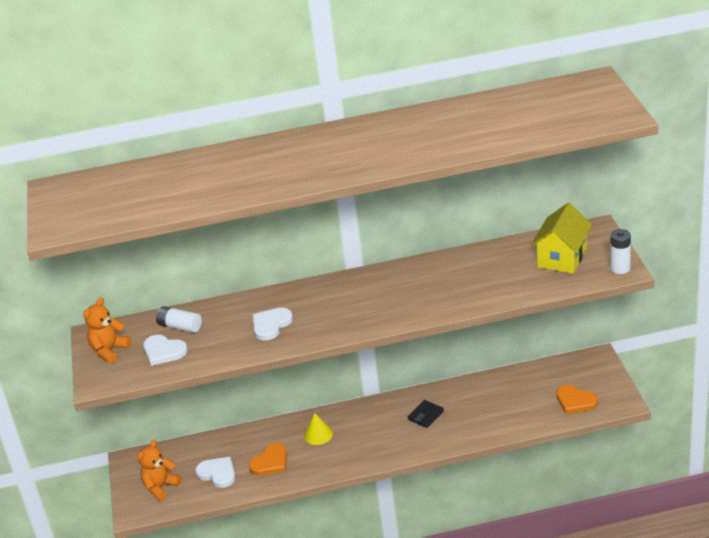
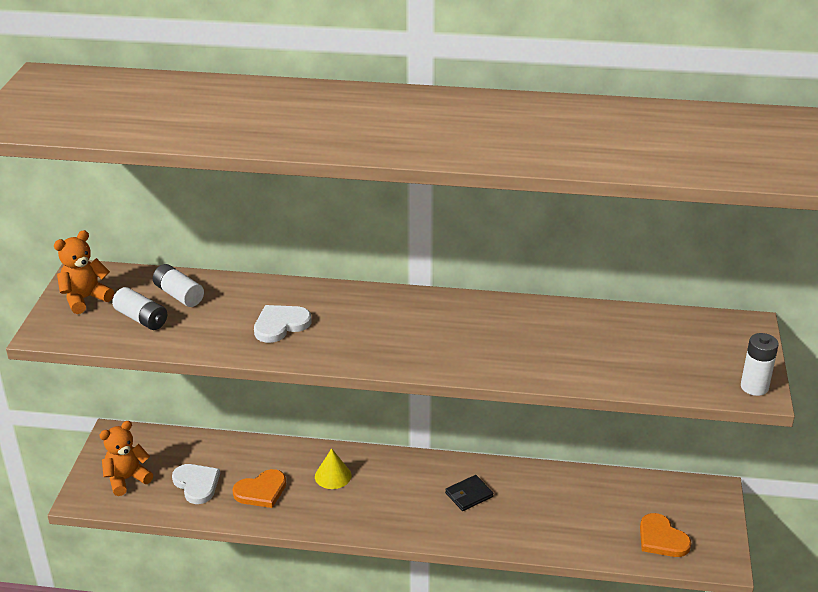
camera: 15 degrees right, 0 degrees up
(163, 351) = (142, 318): white heart -> white battery
(562, 258) = (683, 350): yellow house -> none

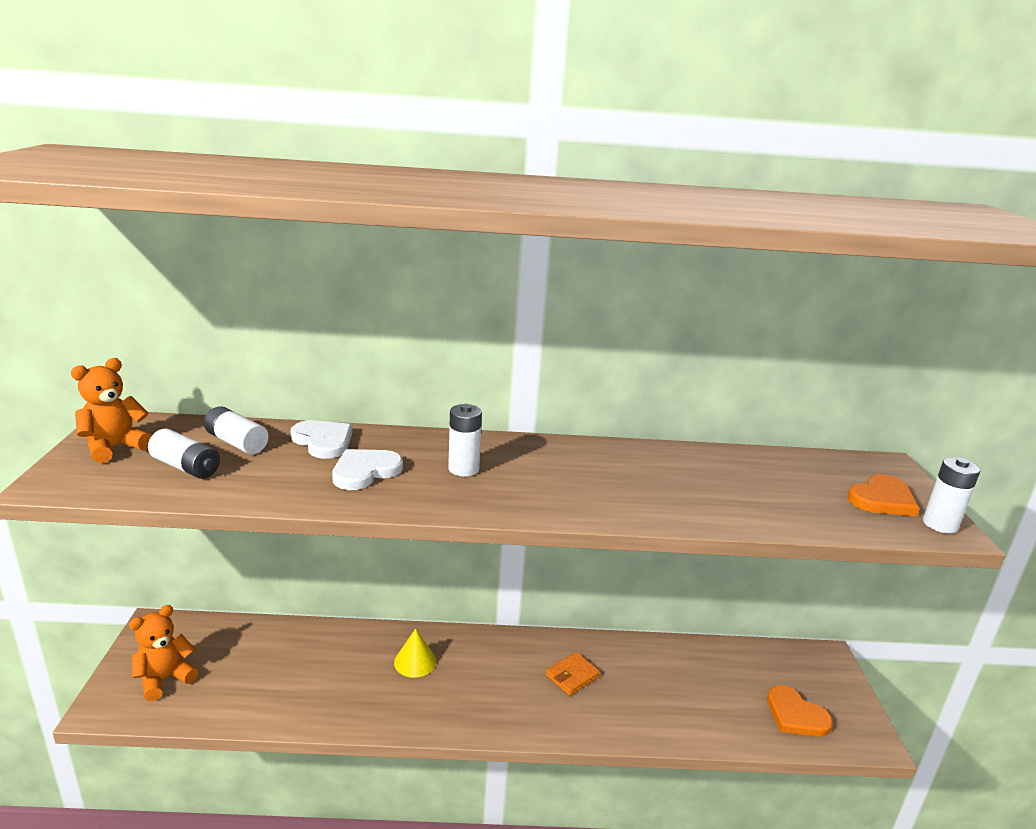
camera: 10 degrees left, 10 degrees down
(197, 484) = (252, 680): white heart -> white heart (323, 441)
(261, 491) = (331, 684): orange heart -> orange heart (882, 499)
(361, 324) = (463, 469): none -> white battery
(469, 495) = (572, 676): black wallet -> orange wallet

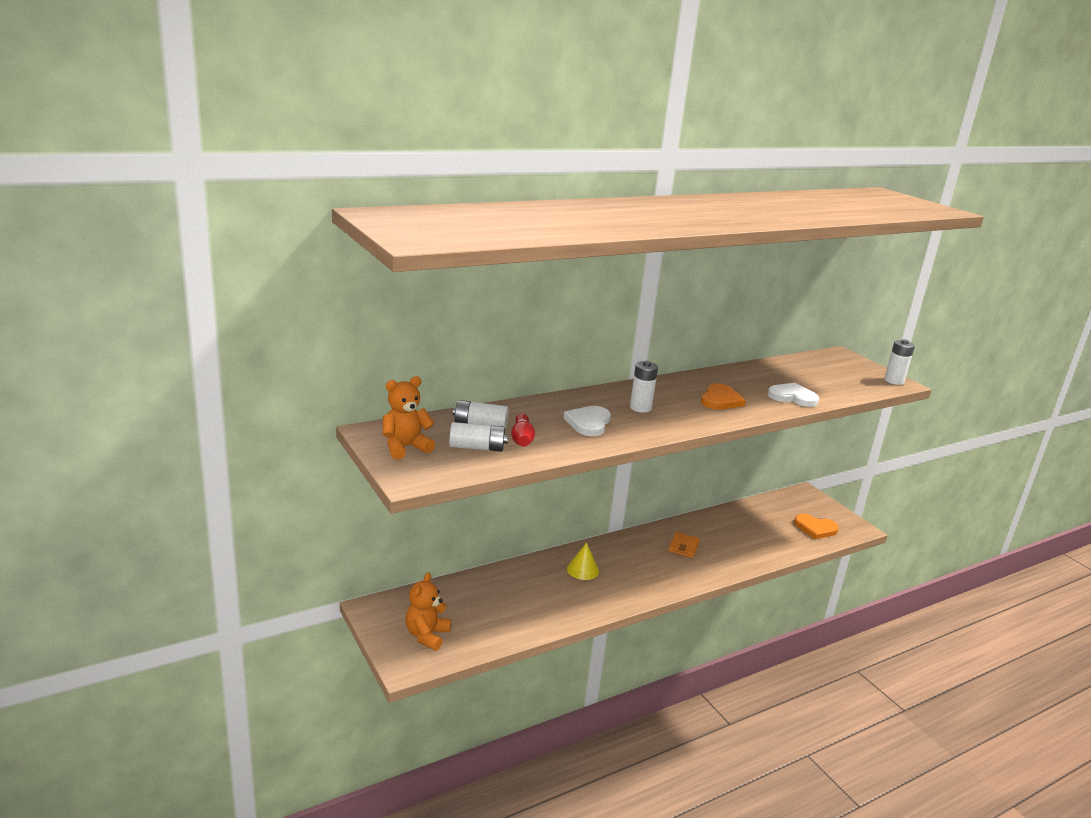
camera: 30 degrees left, 0 degrees up
(115, 447) = (405, 447): orange teddy bear -> orange teddy bear turned 45 degrees clockwise
(252, 470) = (522, 439): none -> red bowling pin
(323, 441) = (533, 411): white heart -> white heart (792, 397)
(882, 499) = (858, 374): orange heart -> orange heart (720, 400)

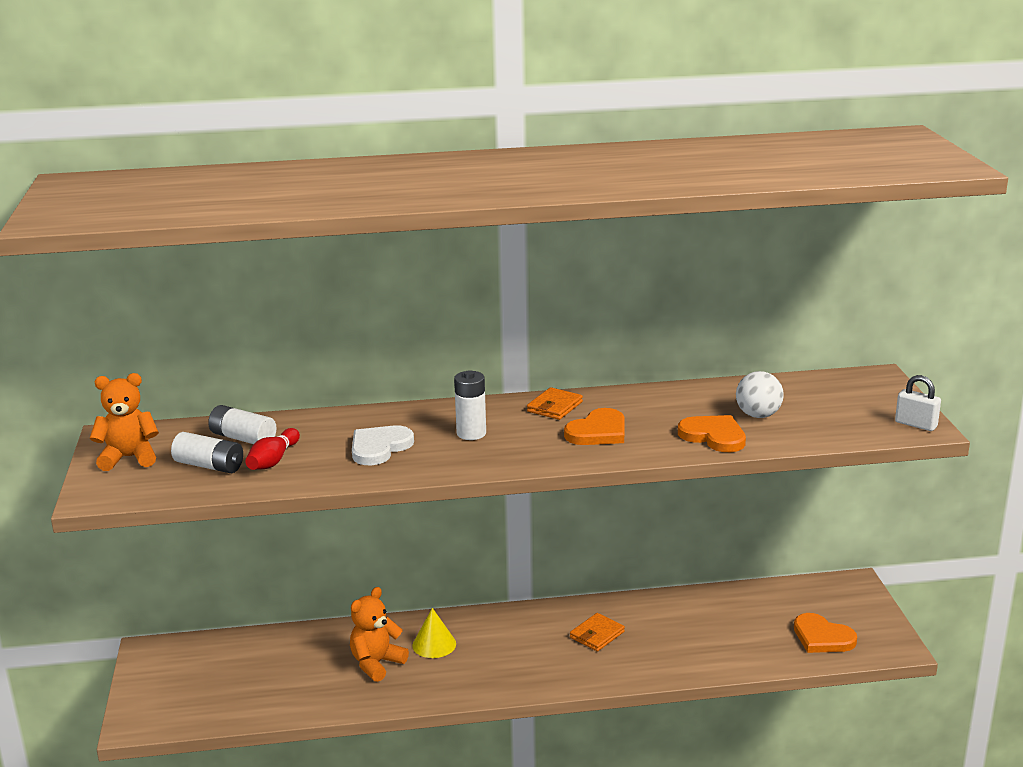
camera: 25 degrees right, 0 degrees up
(427, 635) = (185, 692): orange teddy bear -> orange teddy bear (376, 663)
(674, 386) = (554, 407): none -> orange wallet
(792, 397) = (713, 436): white heart -> orange heart
(802, 382) = (758, 415): none -> white ball
(894, 381) = (916, 424): white battery -> white padlock

